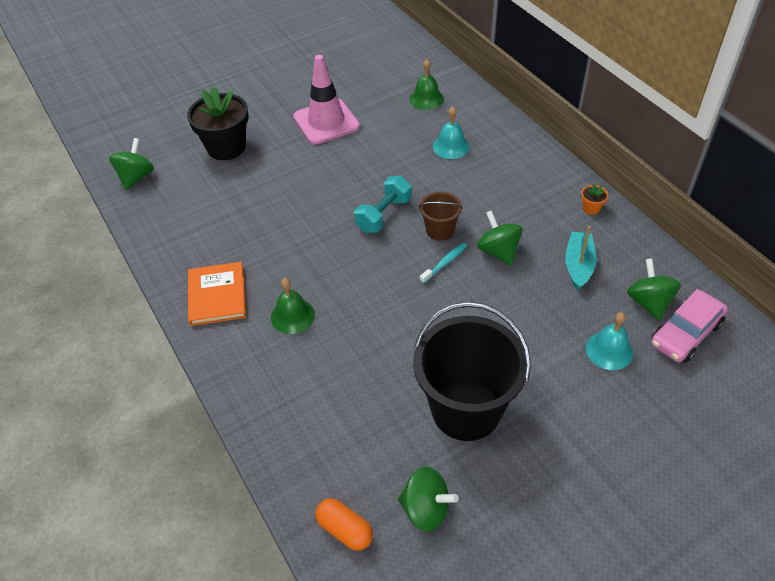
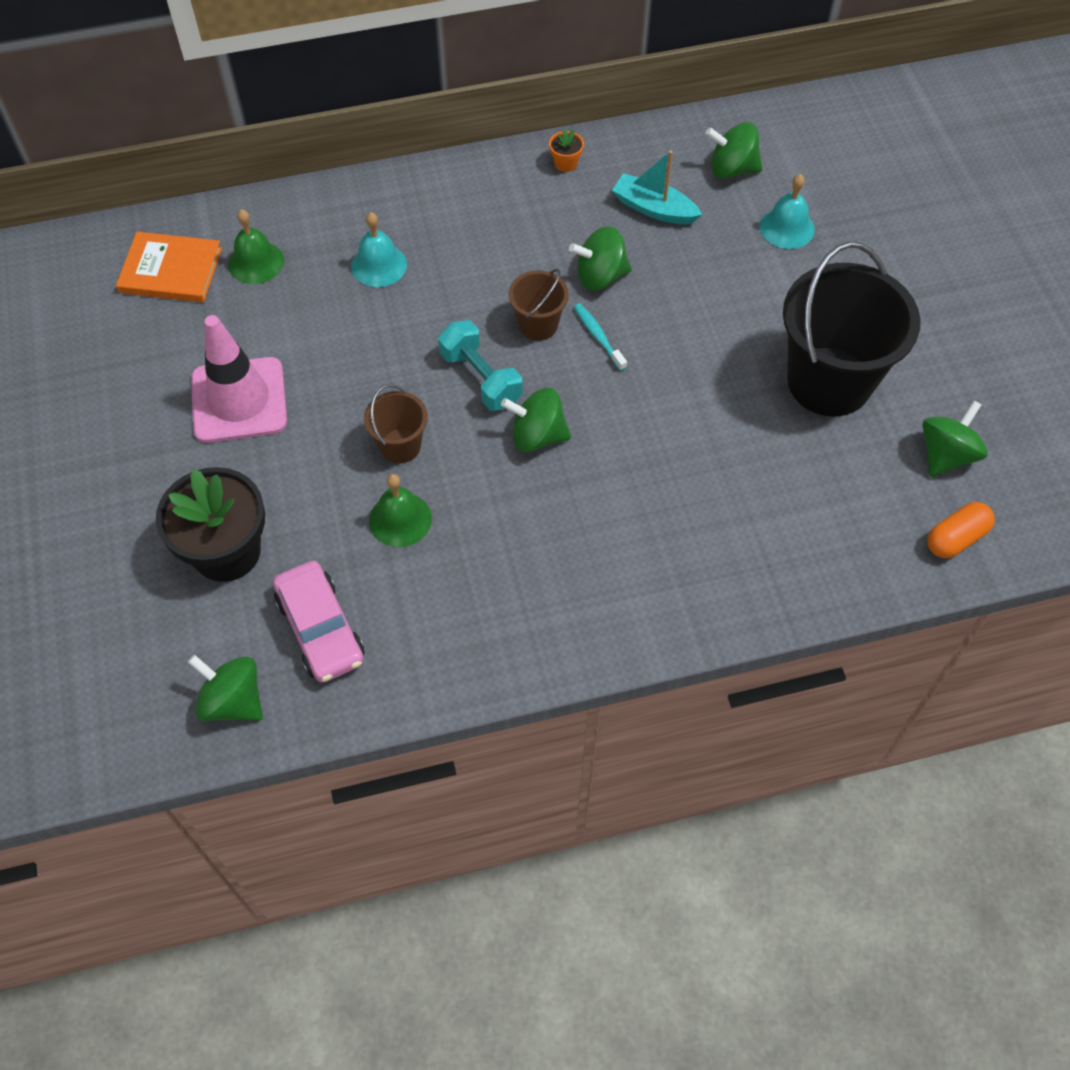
camera: 75 degrees left, 10 degrees up
(217, 296) = (556, 615): orange book -> orange book (171, 270)
(292, 316) = (627, 527): green bell -> green bell (400, 519)
(319, 193) = (400, 446): none -> brown bucket
(349, 253) = (537, 436): none -> green spinning top
(685, 334) = (785, 157): pink car -> pink car (320, 629)

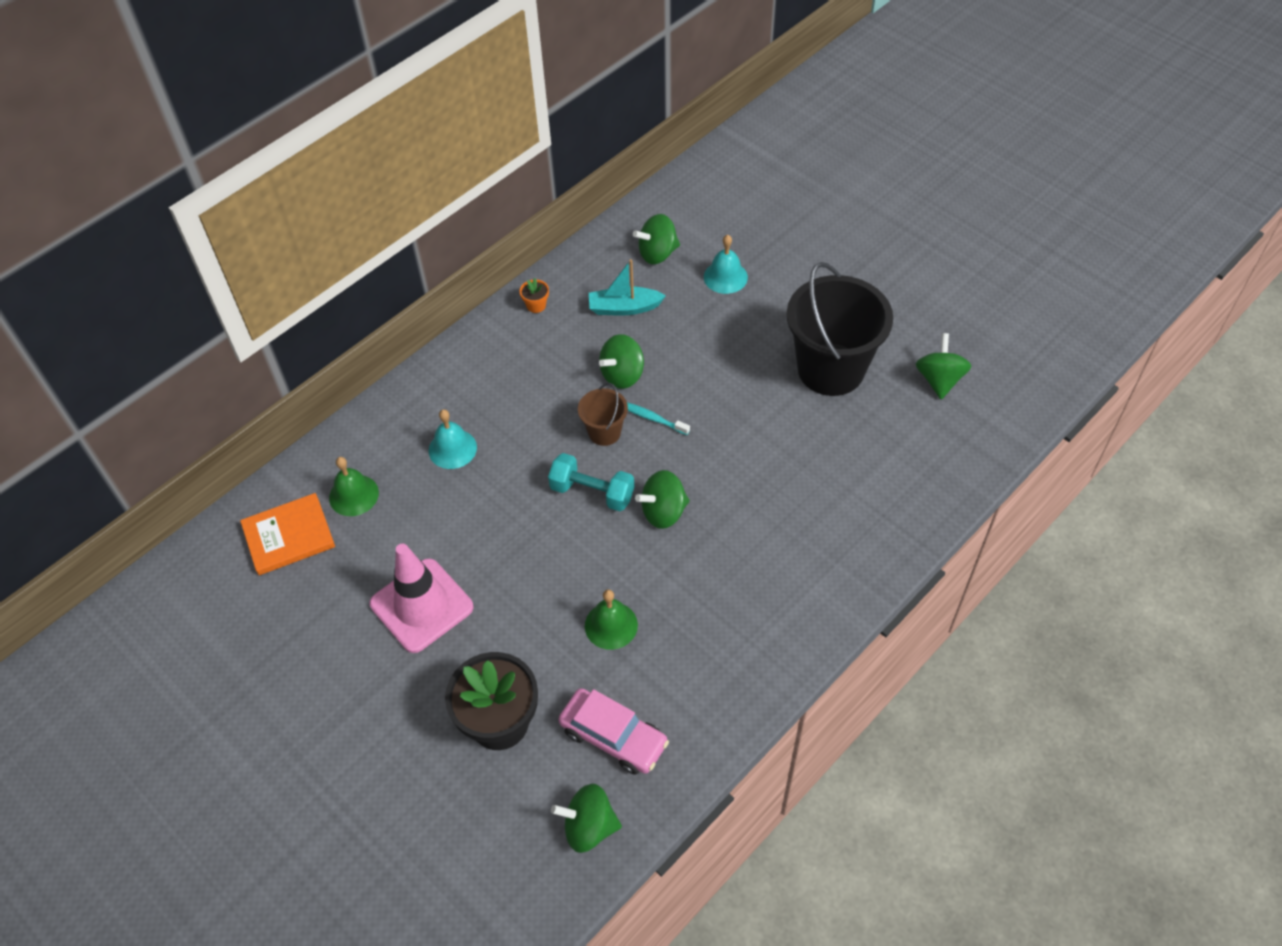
camera: 30 degrees left, 5 degrees down
(400, 446) = (570, 572): brown bucket -> none
(955, 538) = (984, 431): orange capsule -> none

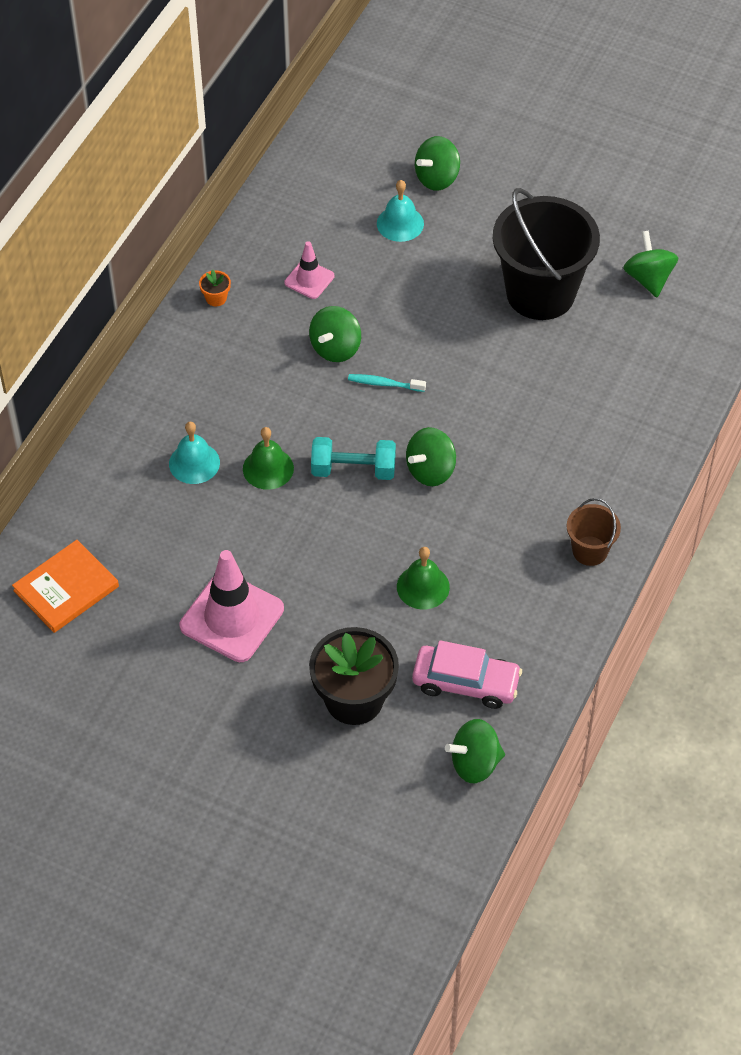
camera: 20 degrees left, 0 degrees up
(354, 495) = (114, 533): green bell -> green bell (268, 468)
(604, 432) = (341, 409): brown bucket -> brown bucket (590, 551)
(624, 308) = (309, 279): turquoise boat -> pink traffic cone
(657, 253) = (320, 215): green spinning top -> green spinning top (437, 178)

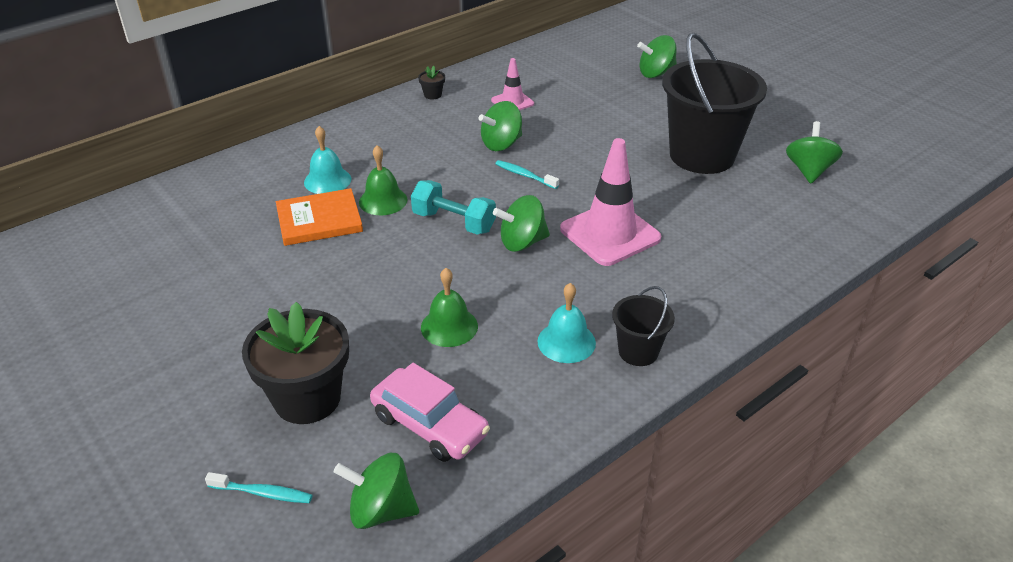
camera: 25 degrees right, 15 degrees down
(66, 588) = (148, 229): orange book -> orange book (319, 220)
(216, 298) = (432, 95): orange flower pot -> black flower pot
(232, 617) = (258, 292): pink traffic cone -> pink traffic cone (610, 234)
(380, 787) = (263, 493): none -> turquoise toothbrush
(400, 223) = (608, 90): turquoise bell -> turquoise bell (566, 342)
(590, 551) = (638, 351): brown bucket -> black bucket

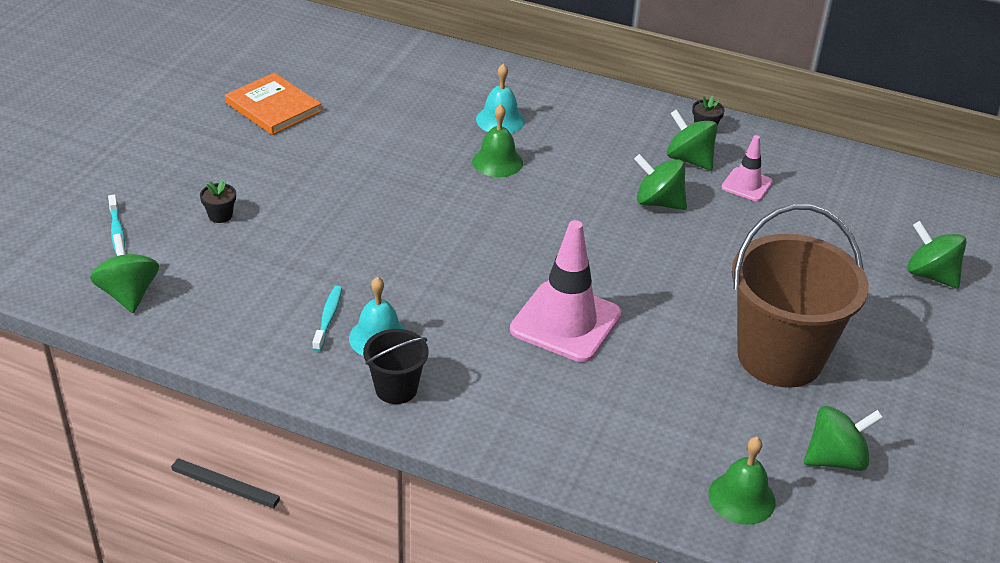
camera: 60 degrees right, 0 degrees up
(307, 398) = (220, 215): black flower pot -> black flower pot, size x0.41
(319, 220) = (439, 138): orange book -> orange book (273, 107)
(429, 425) = (228, 289): pink car -> none
(449, 326) = (351, 260): green bell -> green bell (741, 498)
(454, 222) = (500, 214): turquoise dumbbell -> none
(522, 242) = (503, 267): green spinning top -> green spinning top (689, 159)
(524, 175) = (616, 235): turquoise toothbrush -> turquoise toothbrush (328, 318)
(702, 155) = (780, 357): black bucket -> brown bucket

